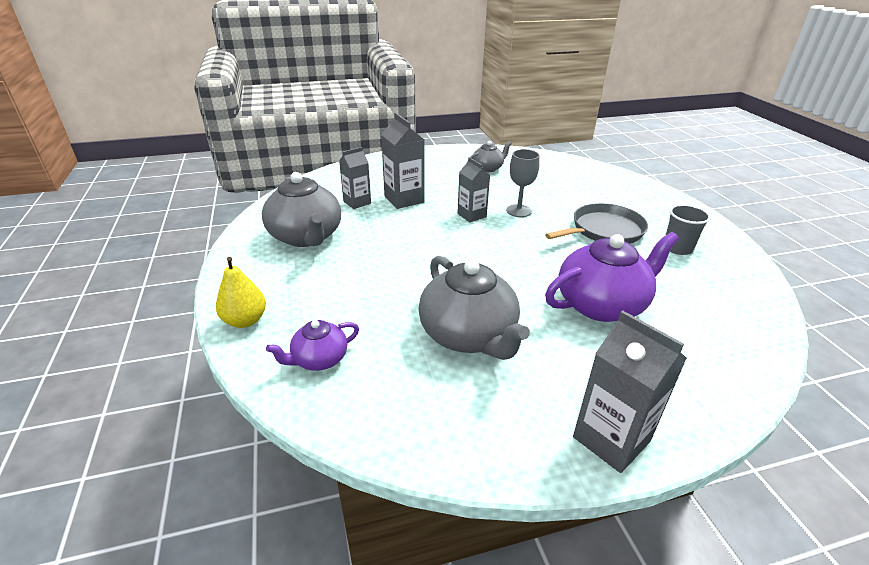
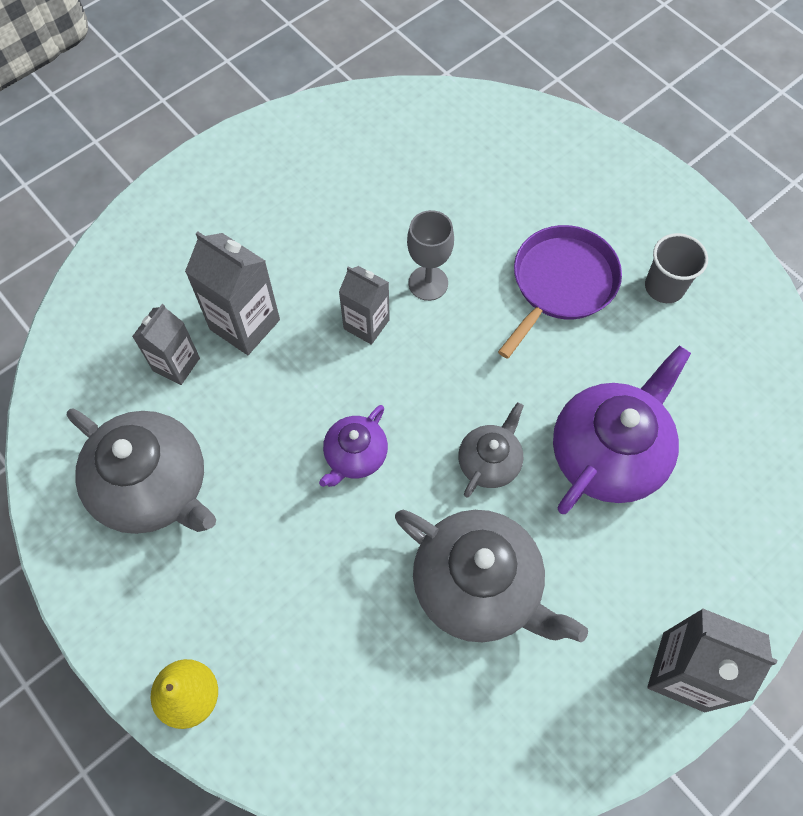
camera: 25 degrees left, 30 degrees up
(319, 359) = (327, 714): purple teapot -> purple teapot (355, 456)
(488, 168) = (331, 176): grey teapot -> grey teapot (489, 462)
(604, 230) = (561, 283): grey pan -> purple pan

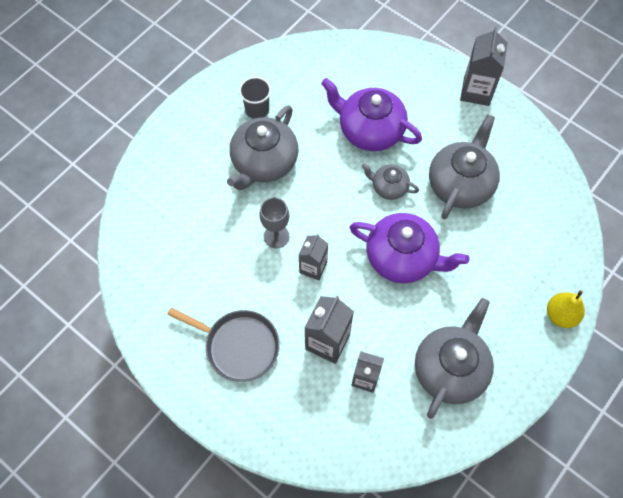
camera: 100 degrees left, 0 degrees up
(269, 216) = (238, 346): none -> grey pan
(355, 456) = (402, 258): purple teapot -> purple teapot, size x1.87
(561, 283) = (264, 162): purple pan -> grey teapot

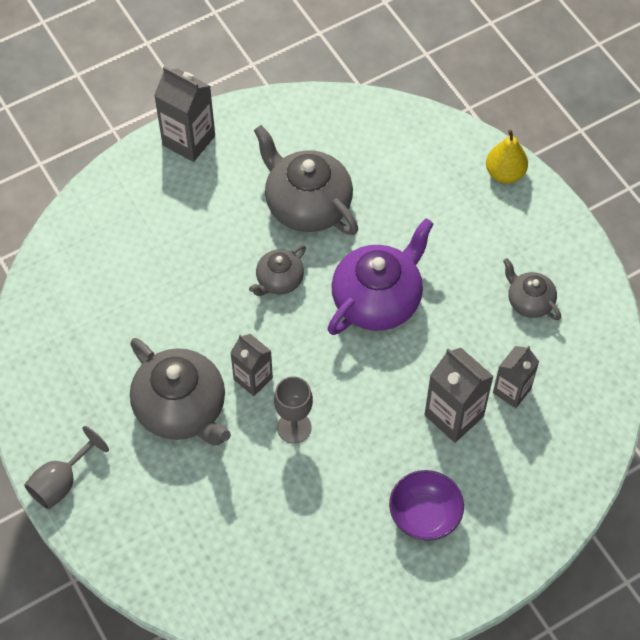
camera: 70 degrees left, 5 degrees down
(186, 114) = (61, 482): none -> grey goblet
(238, 346) = (424, 516): grey pan -> purple bowl
(257, 109) = (97, 392): grey cup -> none
(313, 267) = (352, 399): grey carton -> grey carton (253, 378)
(369, 130) = (190, 273): purple teapot -> none
(450, 369) = (529, 301): grey teapot -> grey teapot, size x0.53

